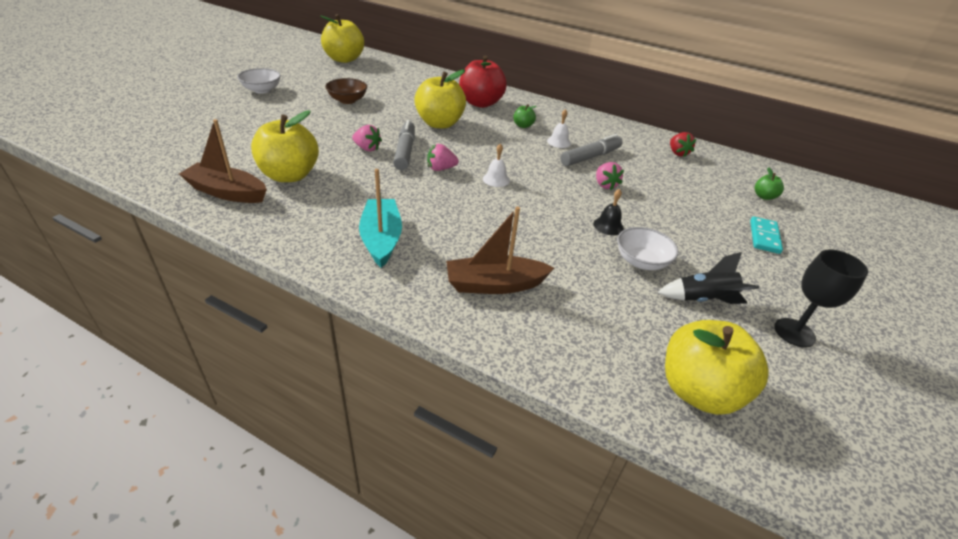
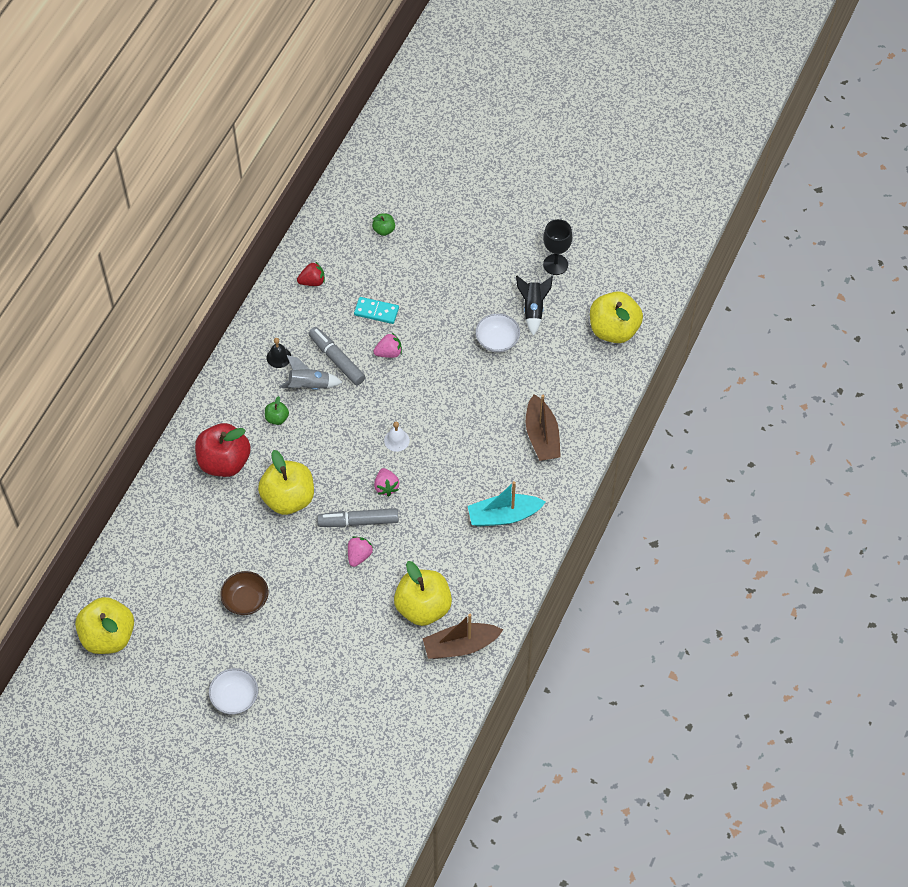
camera: 90 degrees left, 20 degrees up
(227, 192) = (460, 646): brown boat -> brown boat turned 60 degrees clockwise
(559, 142) = (309, 385): white bell -> grey rocket
(608, 226) = (454, 357): black bell -> black bell (278, 357)
(764, 237) = (448, 249): turquoise domino -> turquoise domino (376, 311)

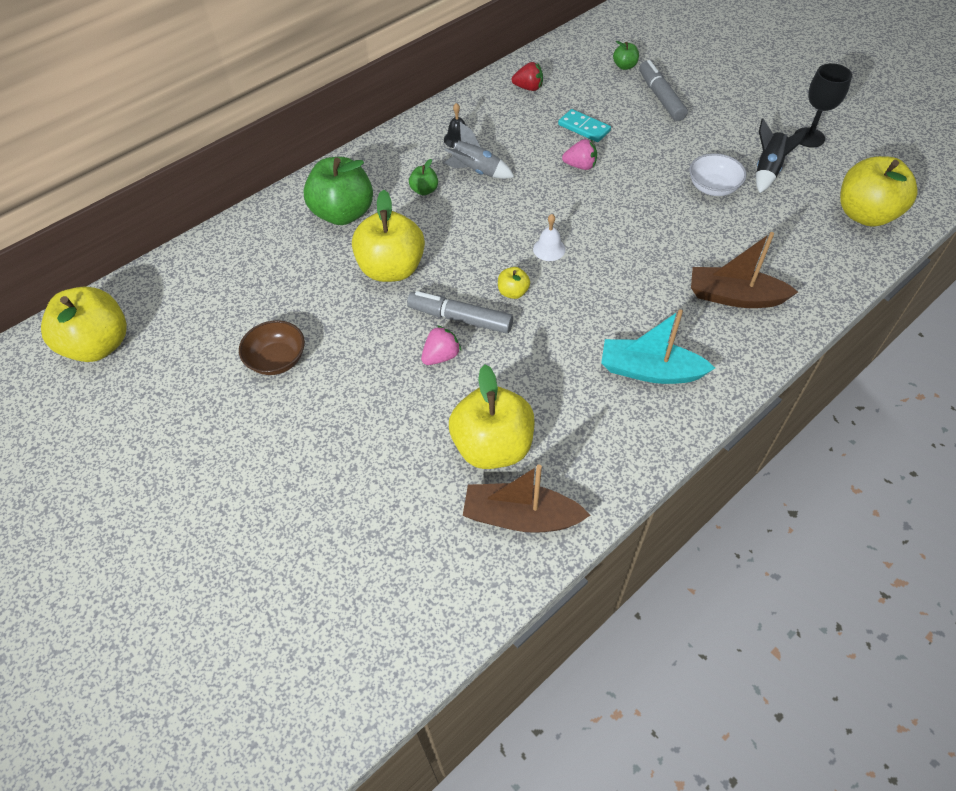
camera: 25 degrees right, 5 degrees down
(224, 462) = (343, 213): red apple -> green apple
(235, 697) = (189, 471): white bowl -> none
(337, 359) = (519, 157): grey marker -> grey marker (660, 97)
(386, 487) = (513, 292): pink strawberry -> yellow apple
(542, 436) = (735, 297): brown boat -> brown boat turned 90 degrees clockwise

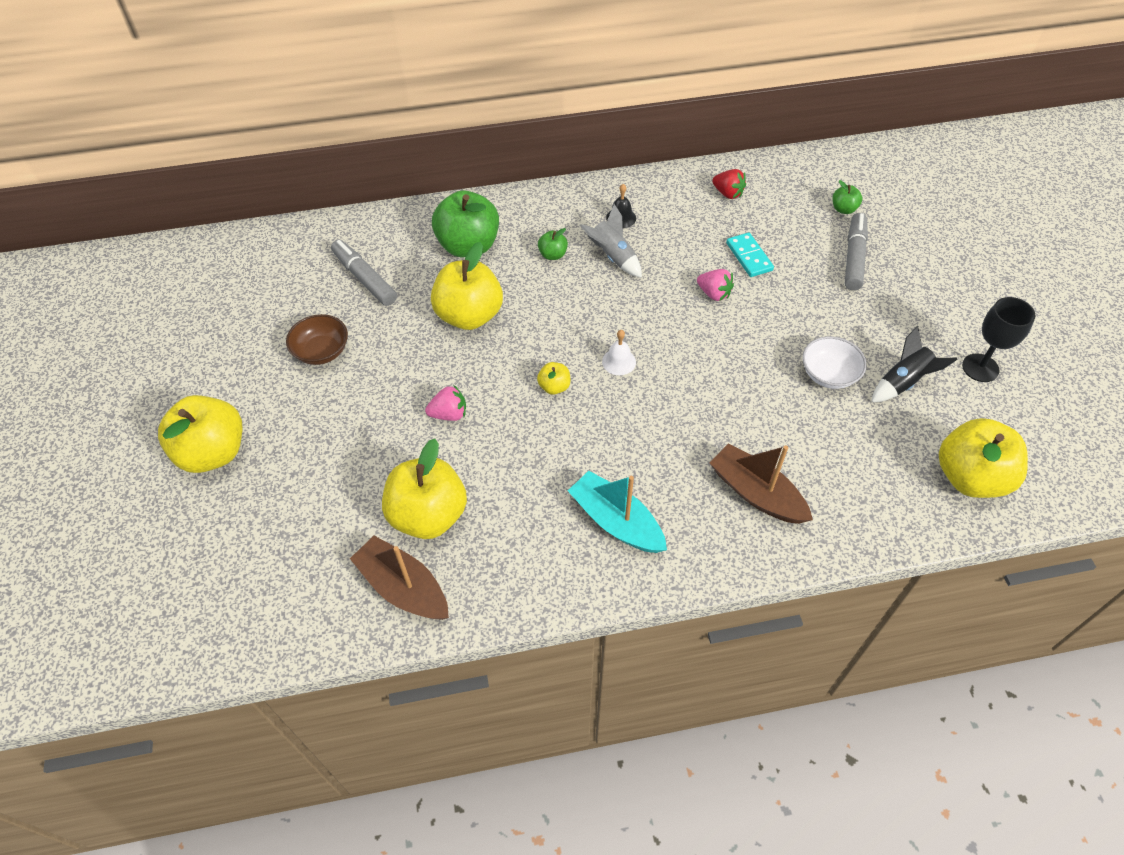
camera: 30 degrees right, 0 degrees up
(99, 345) = (207, 274): yellow apple -> yellow apple (213, 452)
(460, 318) = (491, 388): grey marker -> grey marker (365, 278)

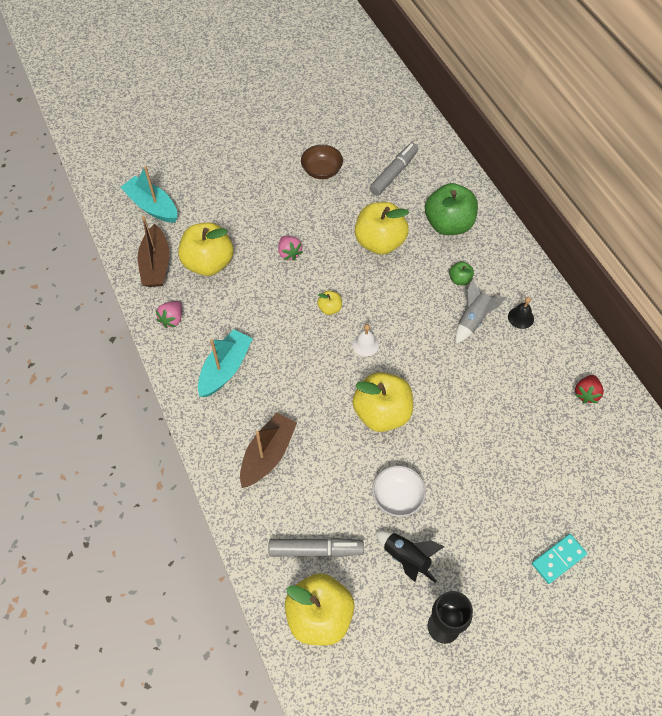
camera: 75 degrees right, 5 degrees up
(213, 452) = (230, 144): yellow apple -> yellow apple (382, 413)
(285, 578) = (152, 206): none -> turquoise boat
(404, 588) = (156, 264): brown boat -> brown boat turned 150 degrees clockwise
(714, 294) = (458, 399): pink strawberry -> pink strawberry (172, 319)
(749, 257) = (512, 420): turquoise domino -> turquoise domino (558, 559)
(843, 209) = (607, 495): green apple -> none
(854, 257) = (545, 508): grey marker -> grey marker (316, 550)

